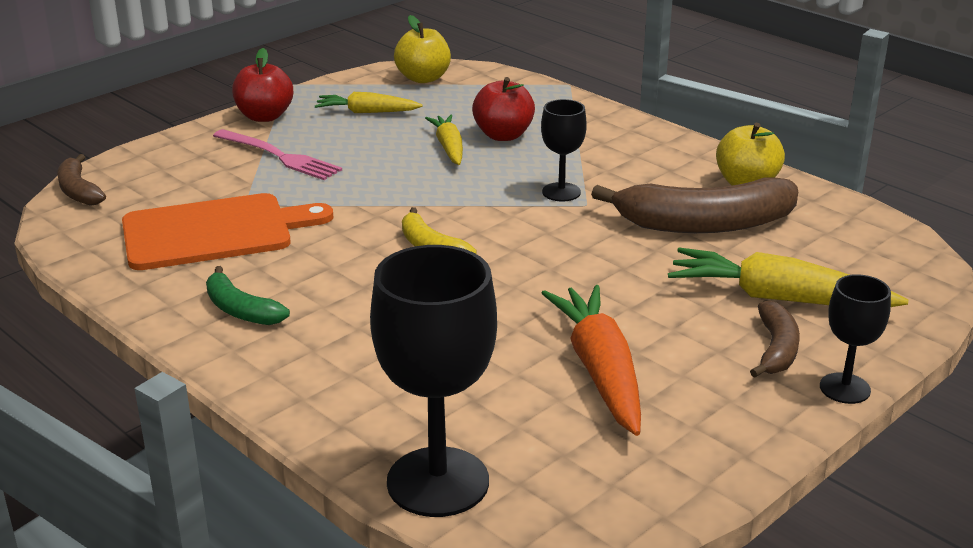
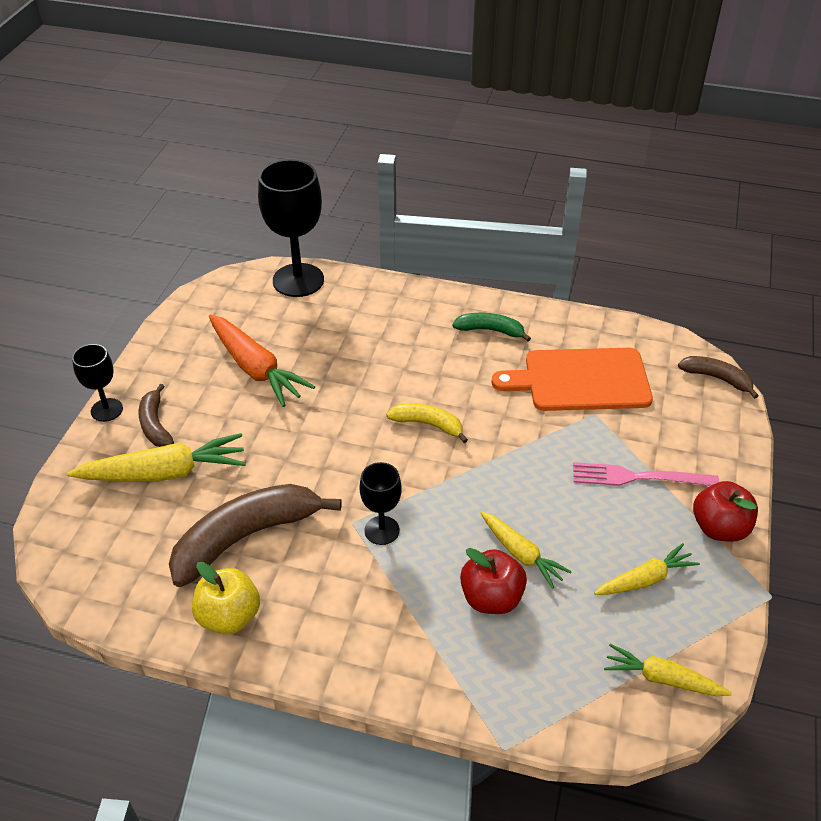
camera: 150 degrees right, 15 degrees up
(215, 232) = (580, 380): orange cutting board -> orange cutting board turned 45 degrees clockwise
(423, 78) = (662, 679): yellow apple -> yellow carrot

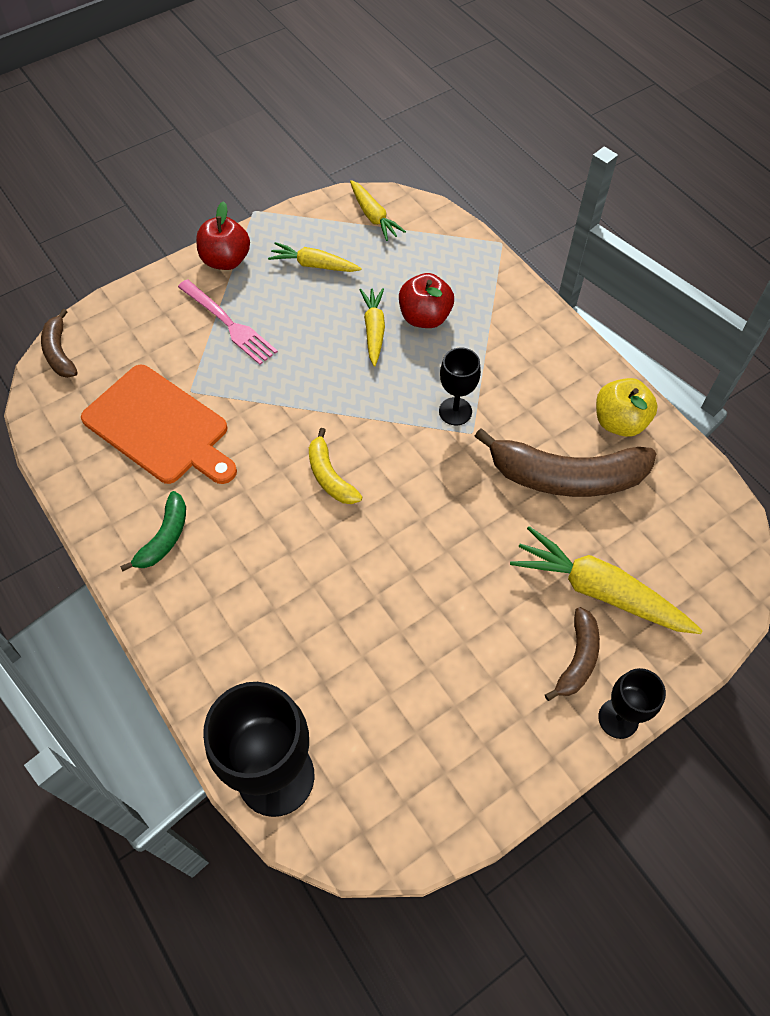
camera: 140 degrees left, 15 degrees up
(255, 368) = (429, 663): orange carrot -> none
(490, 330) = (164, 537): green banana -> green banana turned 120 degrees counterclockwise

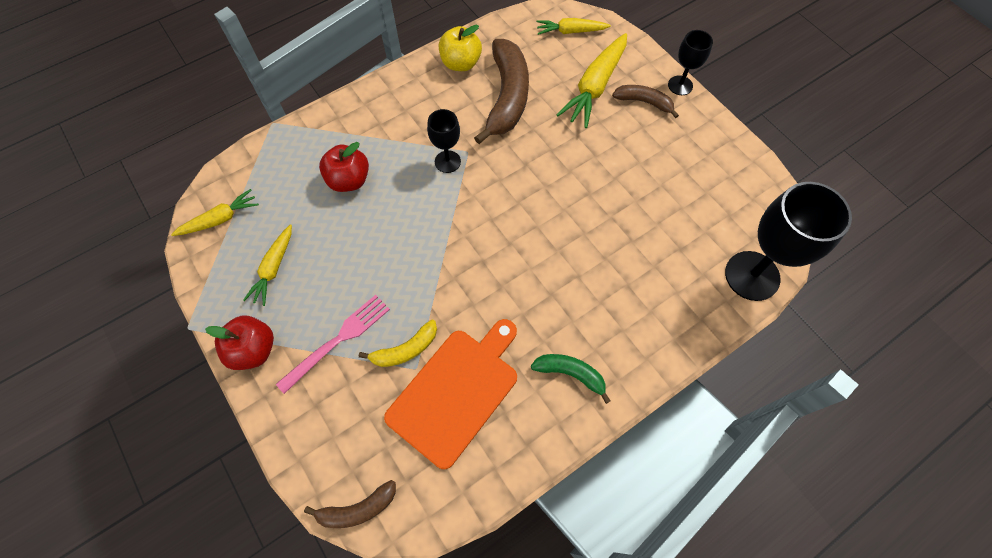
camera: 90 degrees left, 5 degrees up
(330, 476) = (508, 249): yellow banana -> yellow banana (405, 350)
(374, 330) = (359, 218): yellow carrot -> yellow carrot (570, 31)

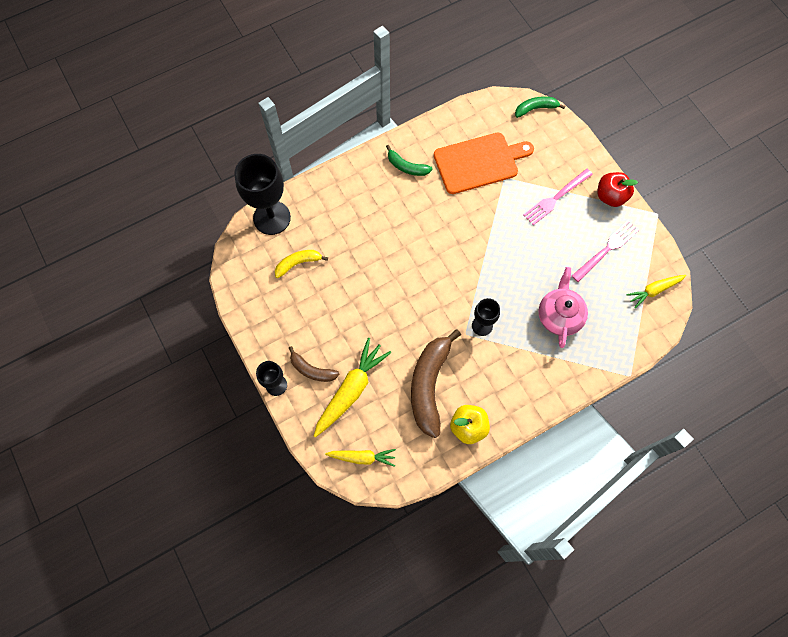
camera: 175 degrees left, 5 degrees up
(274, 268) = (607, 249): yellow carrot -> pink fork
(349, 180) = (559, 315): red apple -> pink teapot
(357, 509) = (535, 108): brown banana -> green banana
(405, 350) = (511, 189): yellow banana -> yellow banana (298, 263)
(456, 391) = (479, 162): orange cutting board -> orange cutting board turned 150 degrees counterclockwise

